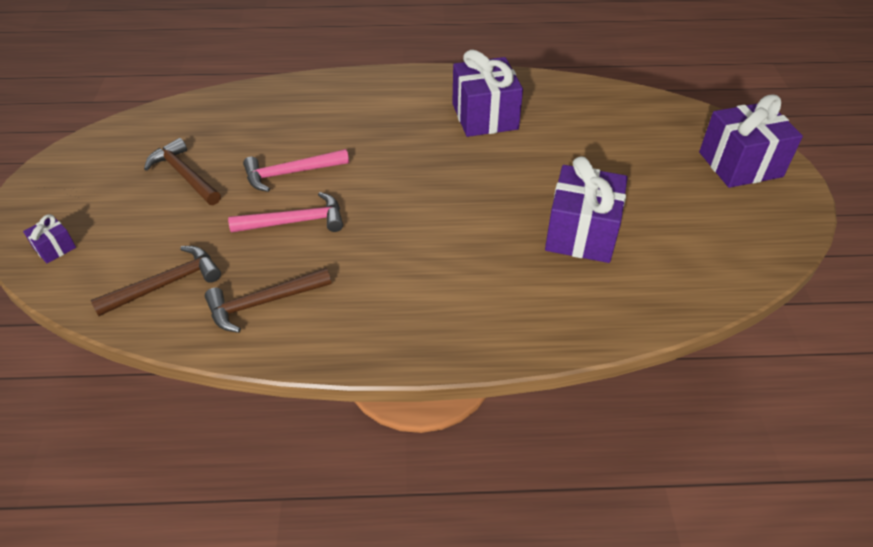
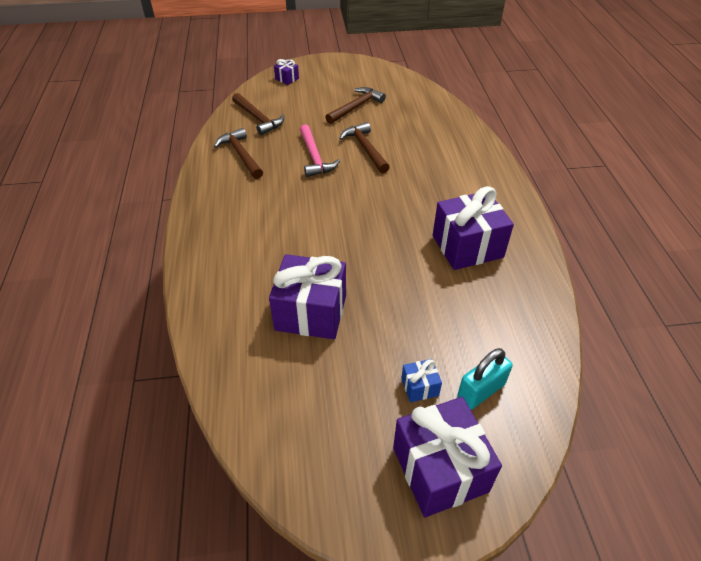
camera: 85 degrees right, 0 degrees up
(291, 173) = (365, 149): pink hammer -> brown hammer
(660, 133) = (481, 391): none -> turquoise padlock
(663, 166) = (420, 387): none -> blue gift

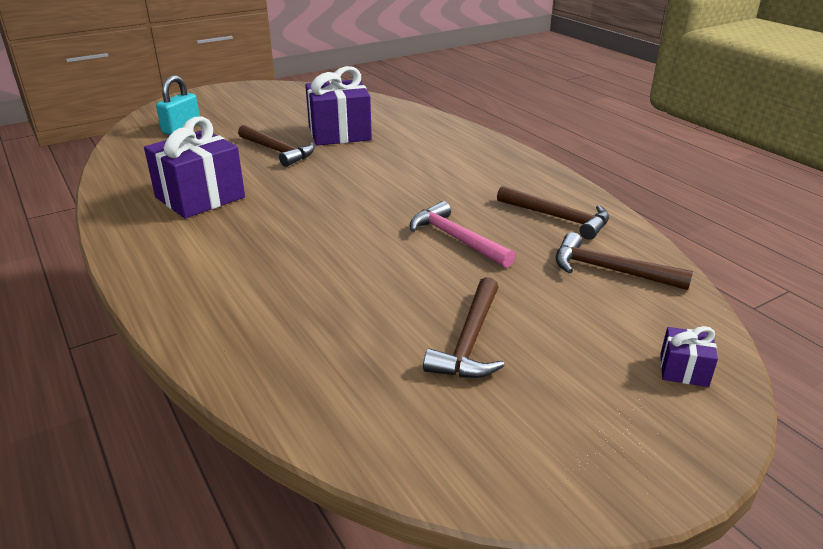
camera: 155 degrees right, 15 degrees down
(365, 149) = (391, 269): brown hammer -> brown hammer (277, 151)
(420, 387) = (230, 122): blue gift -> none
(440, 469) = (208, 103): purple gift -> none

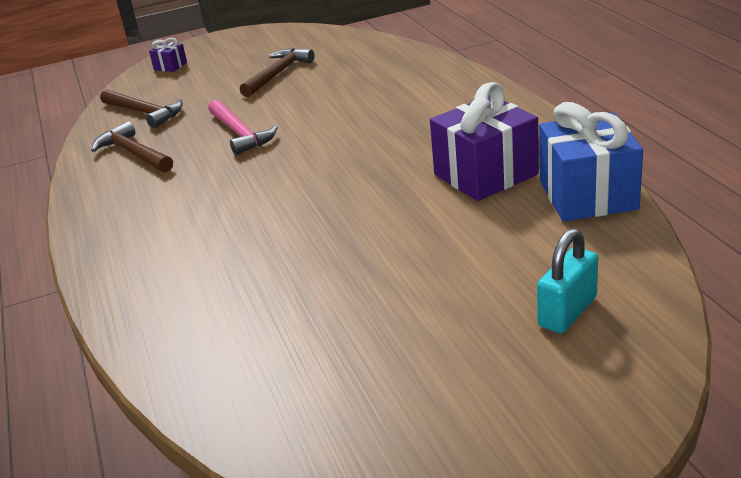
camera: 165 degrees left, 0 degrees up
(126, 183) = (588, 195): none -> blue gift
(277, 151) = (397, 250): brown hammer -> none
(339, 133) = (298, 290): purple gift -> none

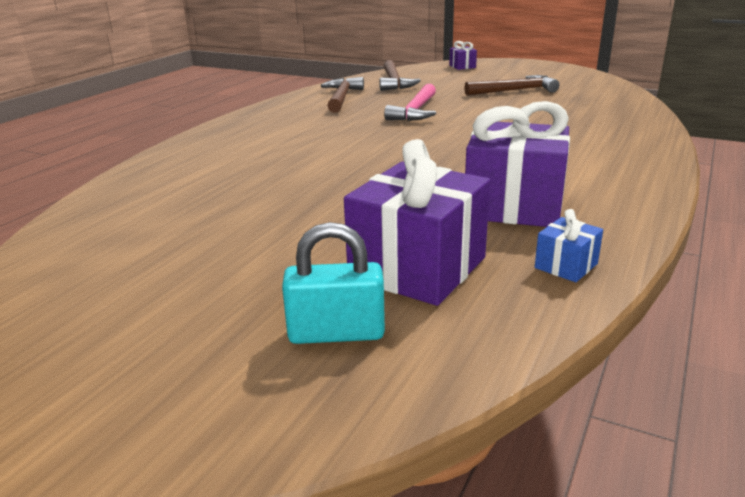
camera: 45 degrees right, 5 degrees down
(522, 248) = (417, 268): none -> purple gift
(588, 195) = (566, 266): blue gift -> blue gift, size x0.45

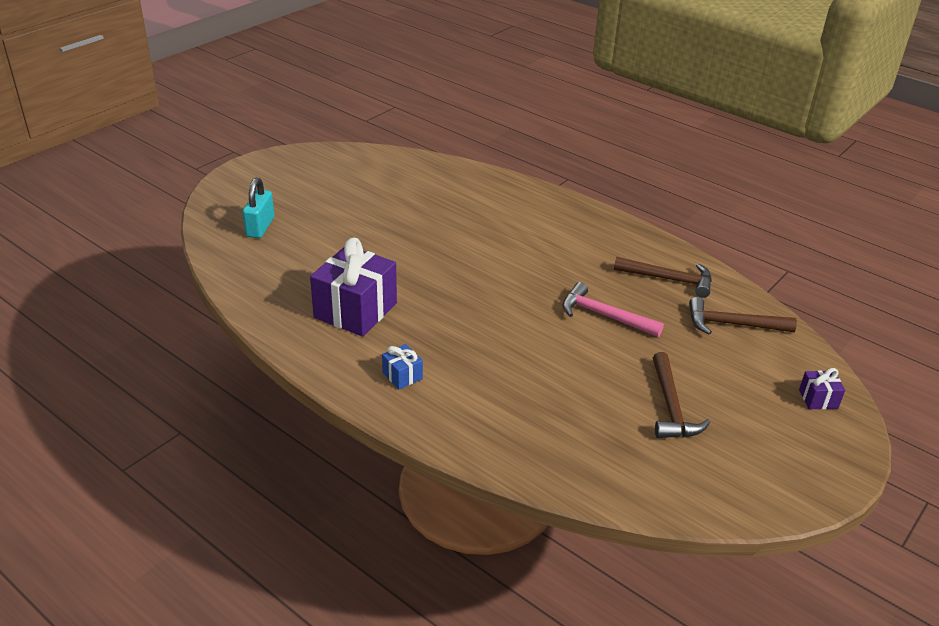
camera: 100 degrees right, 10 degrees up
(417, 268) = (300, 258): purple gift -> none
(566, 266) = (269, 305): blue gift -> blue gift (402, 376)

